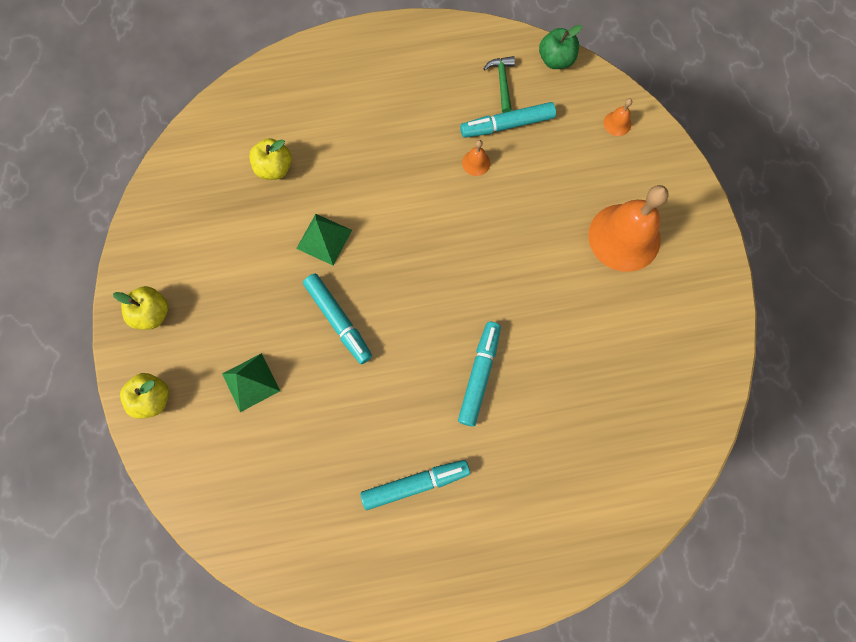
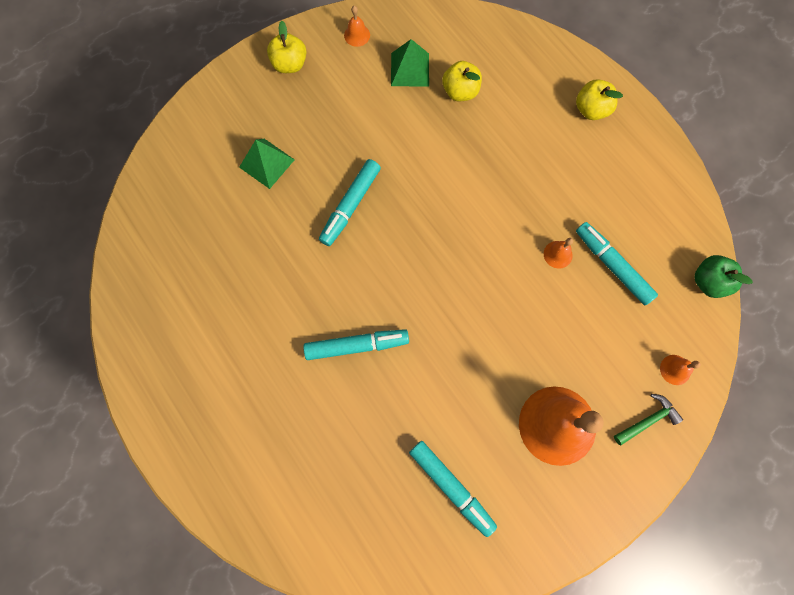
camera: 65 degrees right, 0 degrees up
(152, 398) = (222, 99): yellow apple -> yellow apple (591, 109)
(158, 234) = (357, 35): none -> orange bell
(324, 239) = (417, 160): green pyramid -> green pyramid (410, 69)
(415, 484) = (237, 333): turquoise marker -> turquoise marker (451, 487)
(502, 83) = (653, 242): green hammer -> green hammer (647, 420)

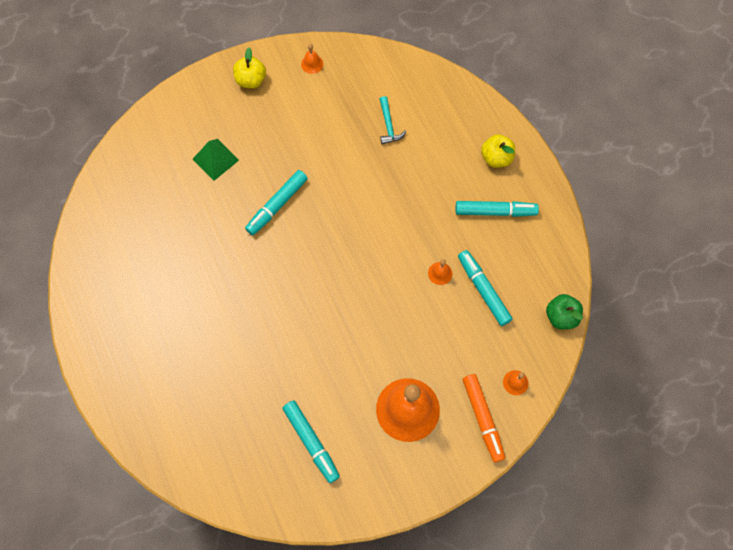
camera: 10 degrees right, 5 degrees down
(356, 345) = (259, 318): turquoise marker -> turquoise marker (495, 211)
(410, 69) = (350, 100): green pyramid -> none
(460, 91) = (388, 125): yellow apple -> turquoise hammer
(647, 420) = (482, 418): green hammer -> orange marker

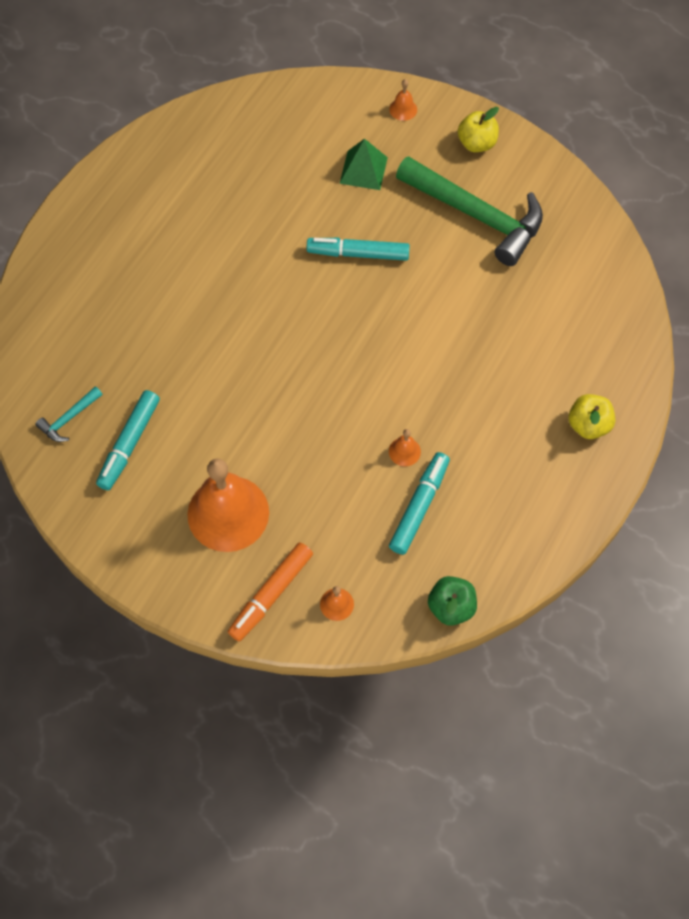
camera: 55 degrees right, 5 degrees down
(304, 117) = (476, 215): none -> green hammer
(312, 64) = (543, 184): orange bell -> orange bell (403, 109)
(388, 125) = (535, 297): turquoise hammer -> turquoise hammer (69, 418)
(495, 211) = (522, 463): turquoise marker -> none

